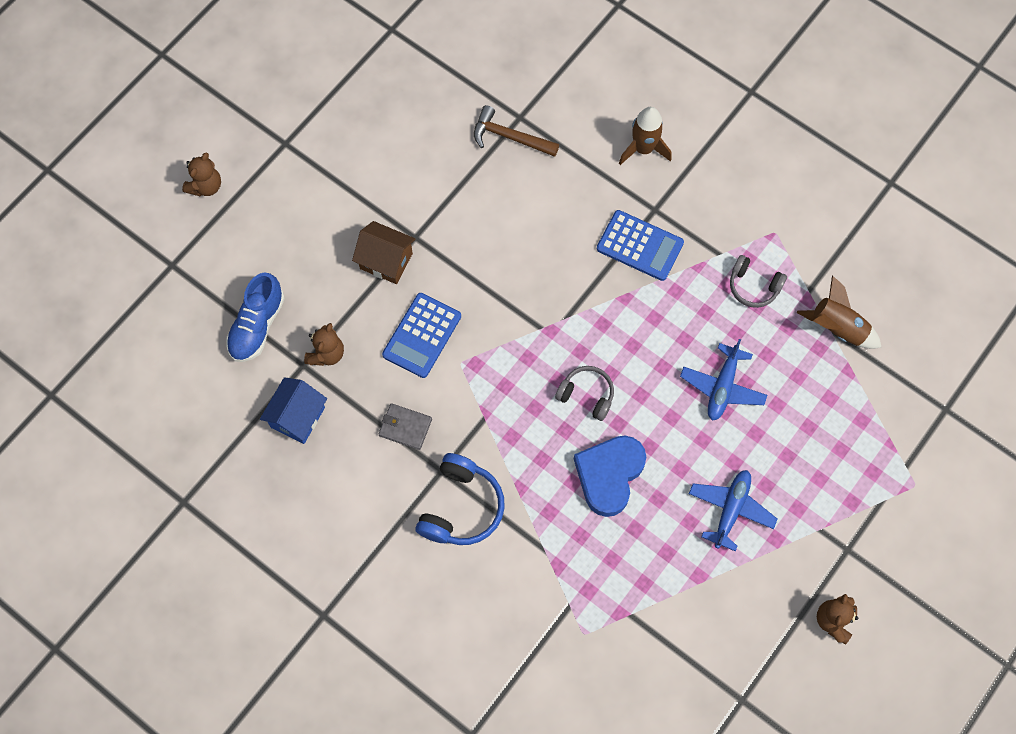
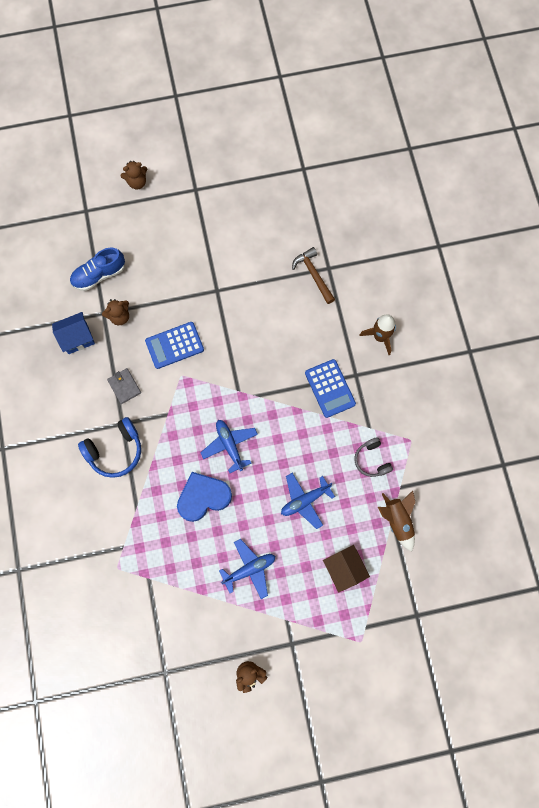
camera: 40 degrees right, 5 degrees up
(386, 261) = (191, 291): brown house -> brown house (344, 568)
(586, 395) = (230, 445): grey headphones -> blue plane

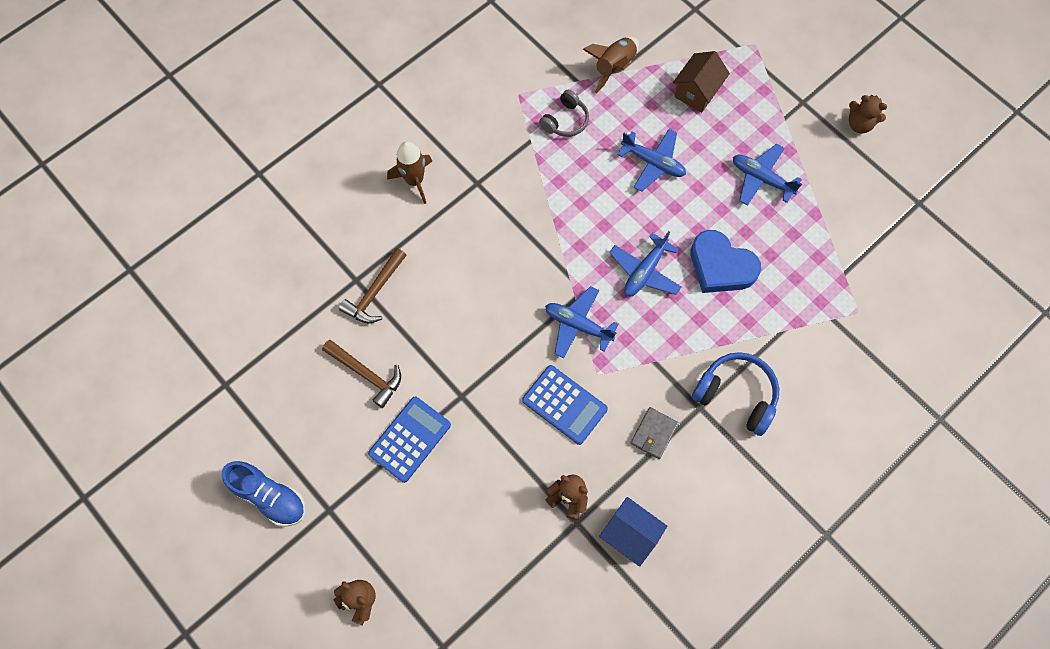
camera: 120 degrees left, 5 degrees down
(99, 275) = (527, 563): blue shoe -> blue shoe (269, 496)
(219, 382) = (578, 325): none -> blue plane
(263, 245) = (366, 374): none -> brown hammer
(330, 388) = (510, 201): blue calculator -> blue calculator (409, 439)

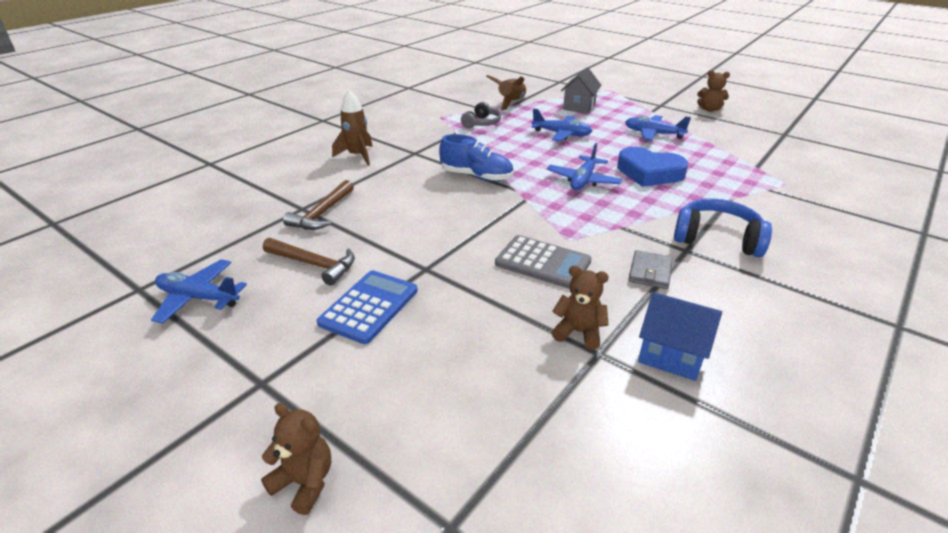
camera: 10 degrees left, 35 degrees down
(269, 496) = (175, 379): blue shoe -> blue shoe (476, 176)
(564, 404) = (543, 262): blue calculator -> grey calculator
(578, 325) = (535, 213): blue plane -> blue plane (198, 298)
(696, 92) = (579, 107): brown house -> grey house

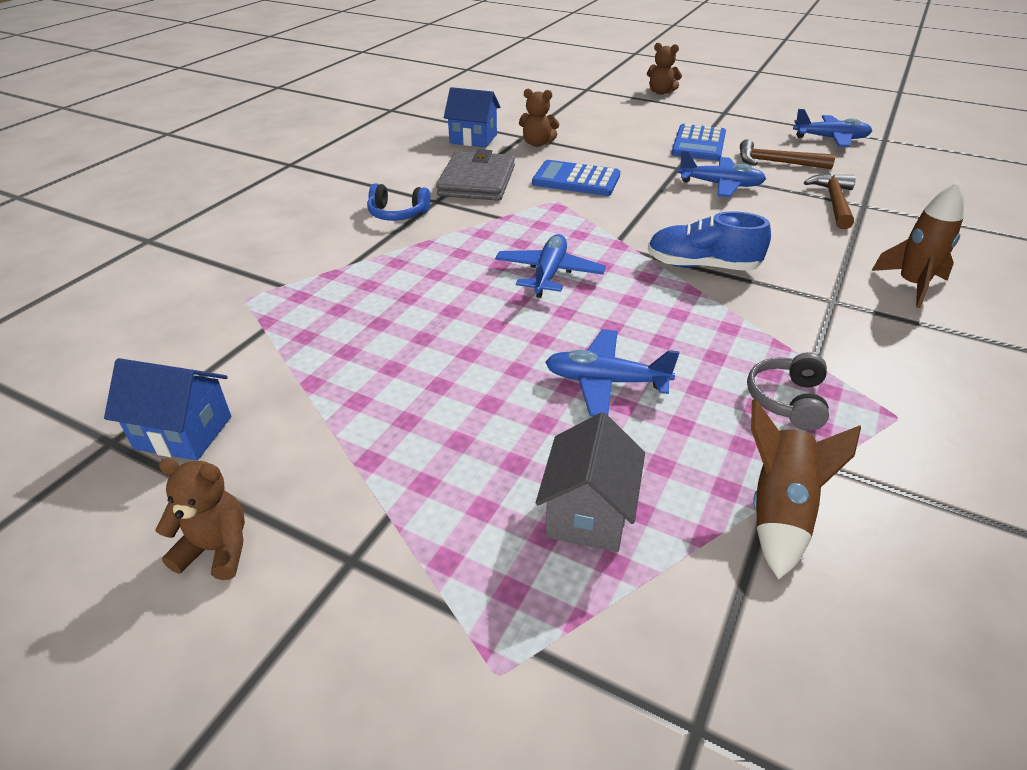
camera: 170 degrees right, 5 degrees up
(543, 262) = (576, 180): grey calculator -> blue calculator
(649, 173) = (449, 298): blue heart -> none
(650, 272) = (477, 181): grey wallet -> grey wallet, size x1.80
(653, 134) = (414, 405): blue plane -> blue plane (720, 185)
(717, 239) = (397, 214): blue headphones -> blue headphones, size x0.64
(755, 134) = (183, 432): none -> blue house

